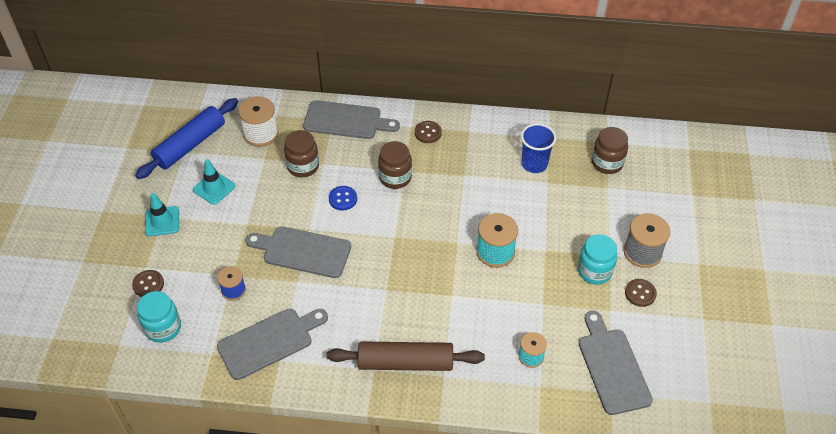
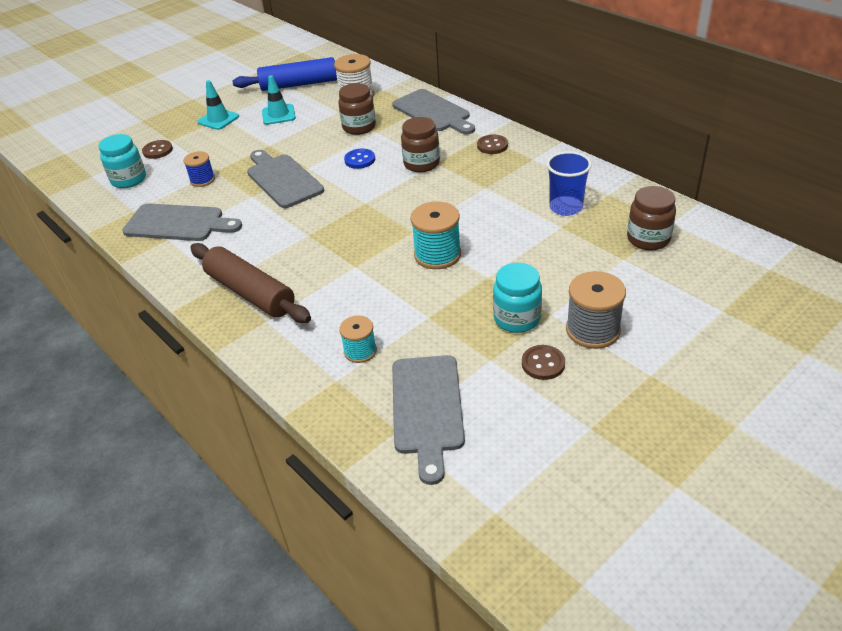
camera: 45 degrees right, 10 degrees down
(612, 367) = (427, 409): grey cutting board -> grey cutting board turned 150 degrees clockwise

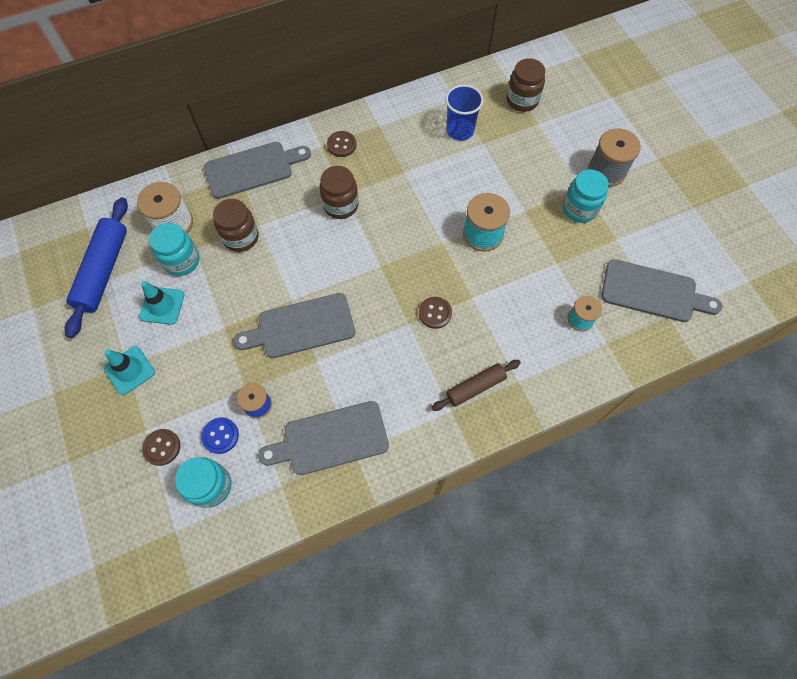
camera: 75 degrees left, 25 degrees up
(178, 223) = (331, 439): grey cutting board -> grey cutting board turned 135 degrees counterclockwise
(250, 293) = (475, 387): brown rolling pin -> brown rolling pin, size x0.60
(323, 110) = (182, 261): none -> turquoise jar
(360, 160) = (304, 252): blue button -> blue button (220, 436)
(543, 363) = (630, 210): brown button -> brown button (435, 313)

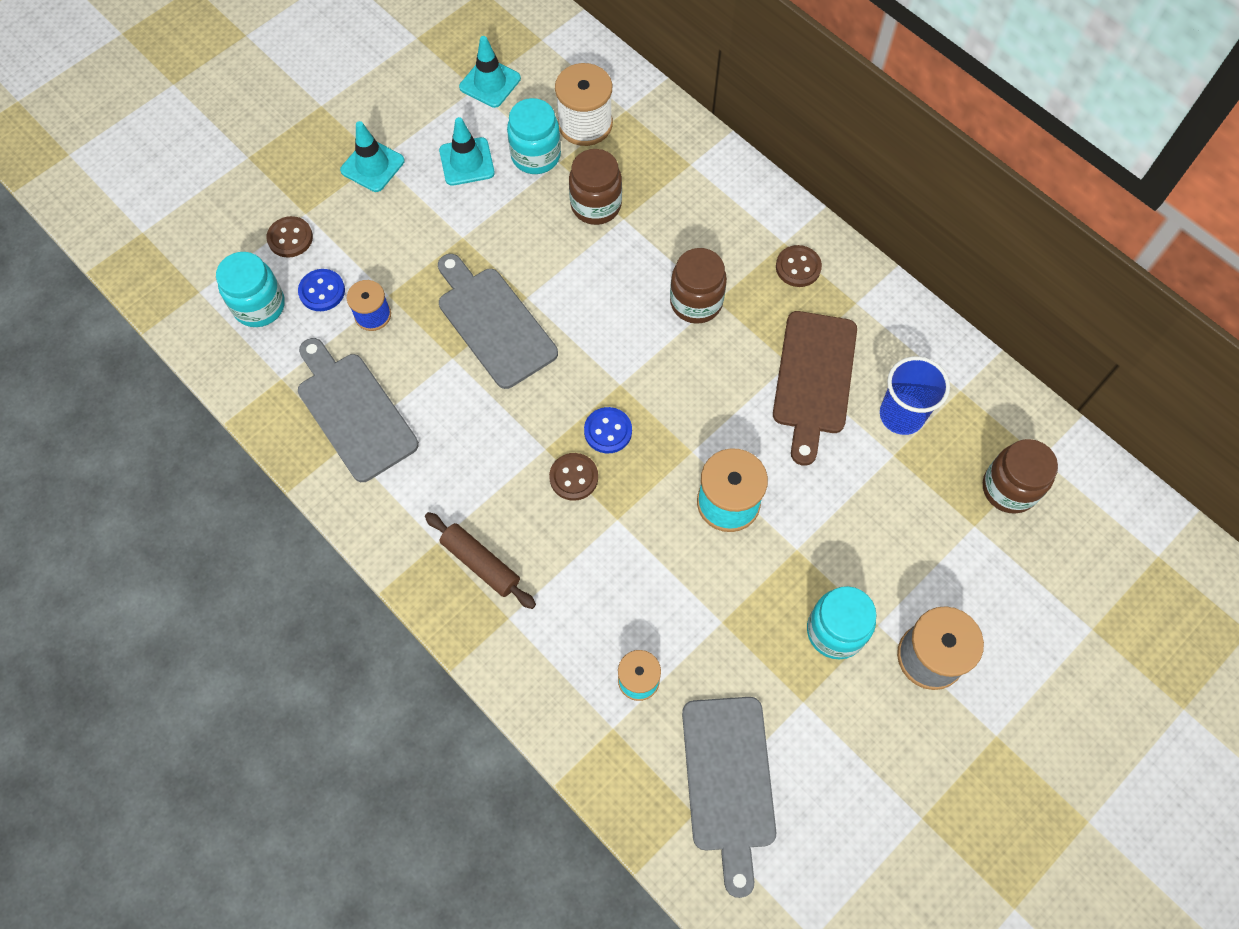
camera: 70 degrees right, 0 degrees up
(103, 271) = (490, 83): blue rolling pin -> turquoise traffic cone
(252, 169) = (707, 176): grey cutting board -> none
(410, 283) = (608, 431): none -> blue button
(419, 163) = (814, 378): none -> brown cutting board

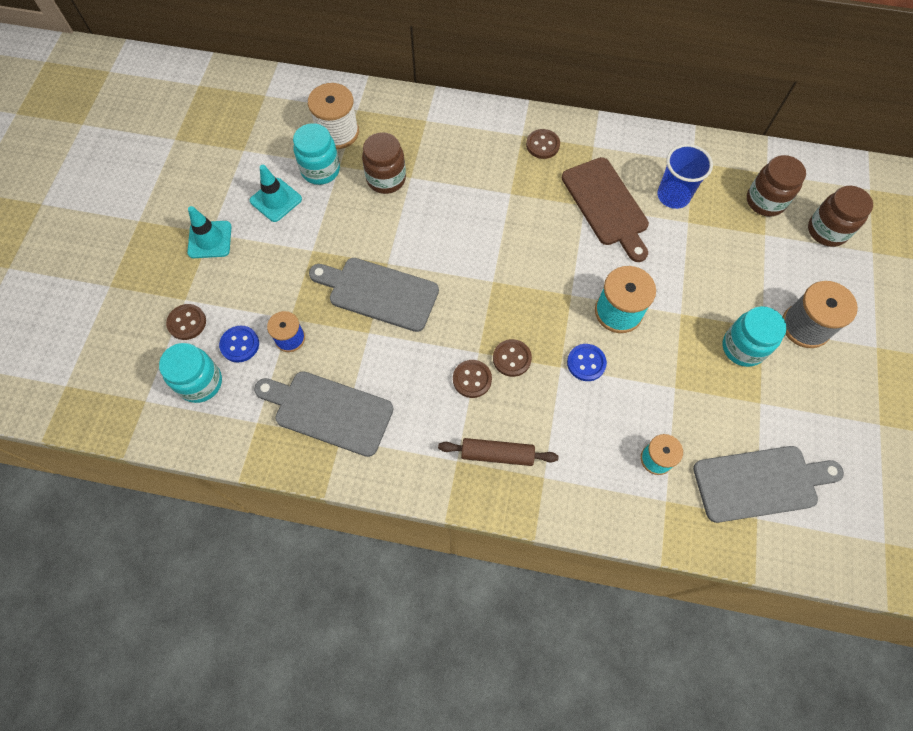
camera: 35 degrees left, 0 degrees up
(490, 83) = (251, 141): turquoise traffic cone -> none
(516, 472) = (472, 379): none -> brown button
(608, 431) = (509, 315): blue button -> blue button (586, 363)
(696, 302) = (498, 202): brown jar -> brown jar (827, 231)
(729, 781) = (760, 482): grey cutting board -> grey cutting board turned 60 degrees counterclockwise

